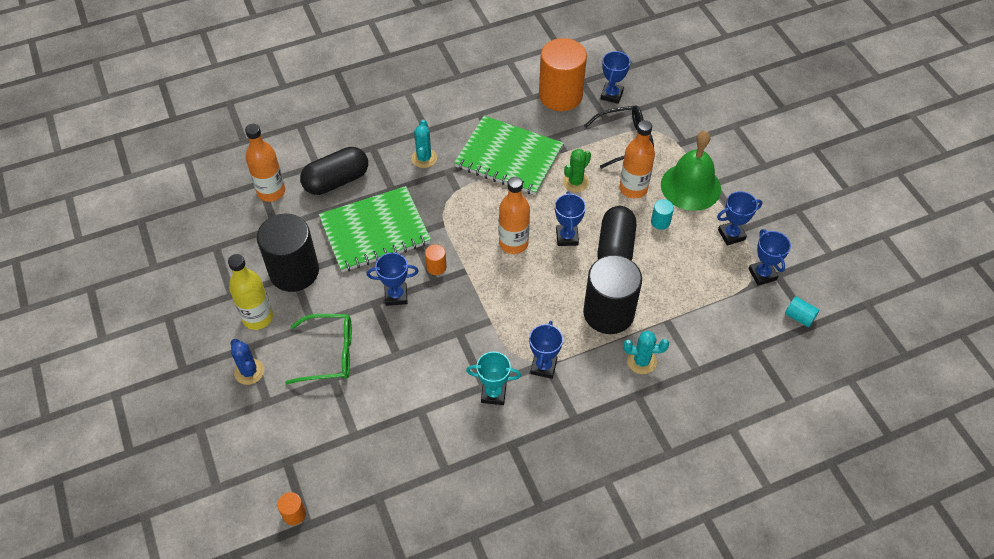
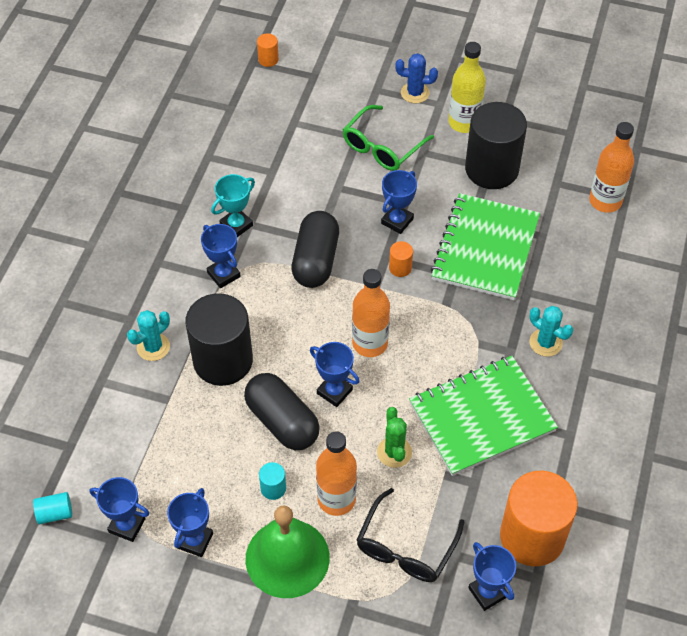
camera: 130 degrees right, 0 degrees up
(336, 181) = (576, 255): black capsule -> black capsule (316, 260)

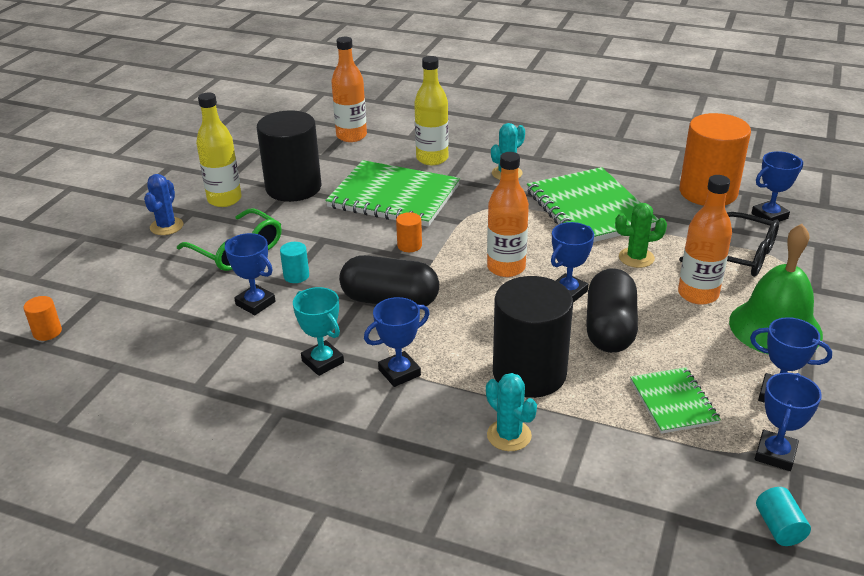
camera: 85 degrees left, 20 degrees down
(187, 460) = (673, 402): none -> green notebook
(273, 488) = (695, 336): turquoise cylinder -> turquoise cylinder (296, 276)
(282, 421) = (610, 328): black capsule -> black capsule turned 45 degrees counterclockwise
(397, 221) = (346, 245): blue trophy -> blue trophy (255, 303)
(567, 275) = (432, 159): none -> yellow bottle

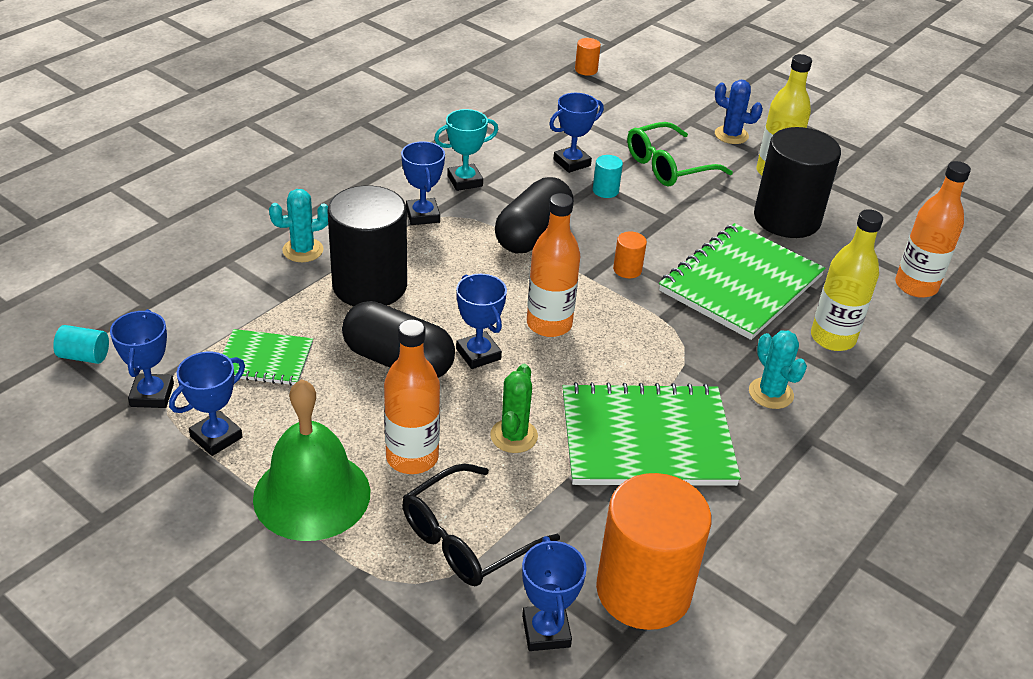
camera: 105 degrees right, 5 degrees up
(775, 454) = (152, 395): blue trophy -> blue trophy turned 45 degrees clockwise

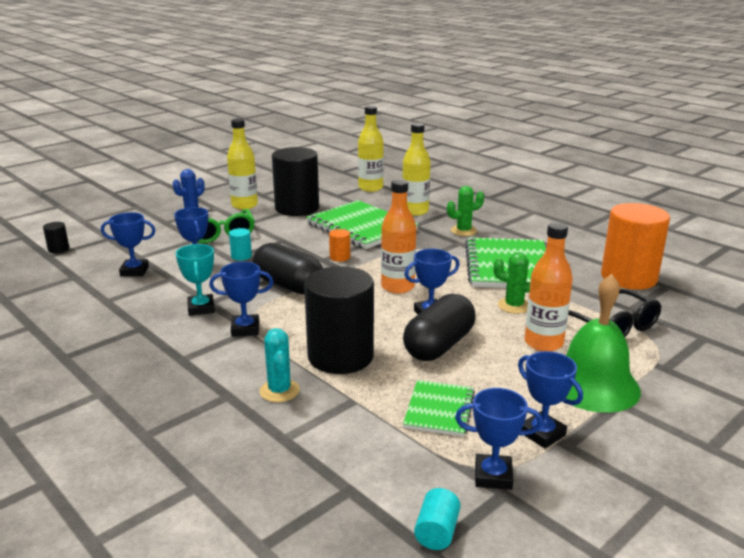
camera: 80 degrees left, 15 degrees down
(546, 631) = (672, 306): blue trophy -> blue trophy (134, 271)
(586, 70) = (58, 249): orange cylinder -> black cylinder
(771, 393) = (463, 231): turquoise cactus -> green cactus
(916, 286) = (370, 188): orange bottle -> yellow bottle

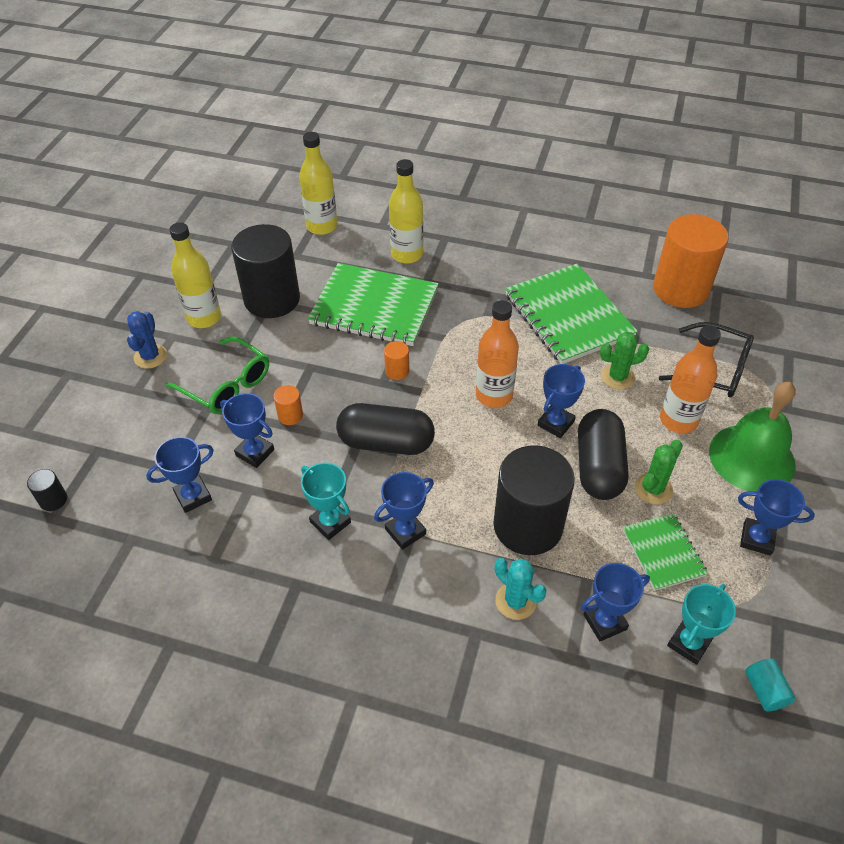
camera: 30 degrees left, 25 degrees up
(241, 256) = (290, 415): turquoise cylinder -> orange cylinder
(397, 471) = (689, 643): none -> turquoise trophy
(463, 231) = (483, 272): green cactus -> green cactus (653, 489)
(493, 476) = (758, 608): blue trophy -> blue trophy (605, 622)

